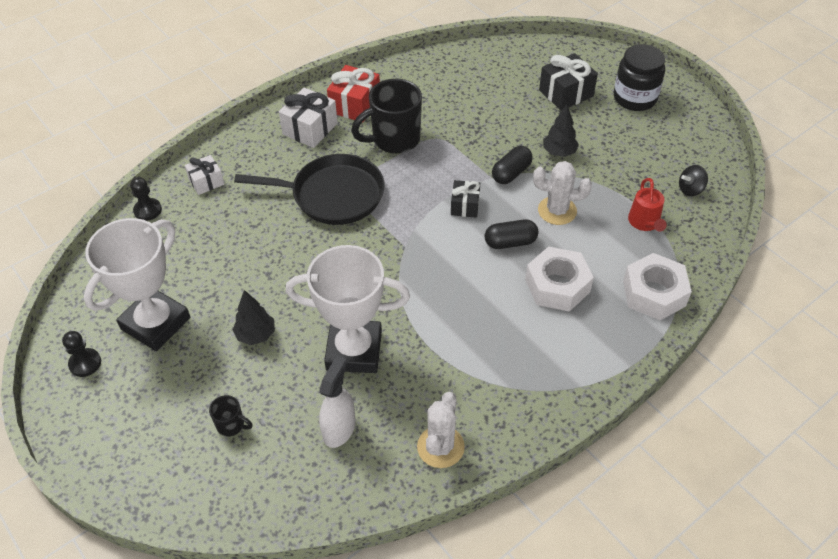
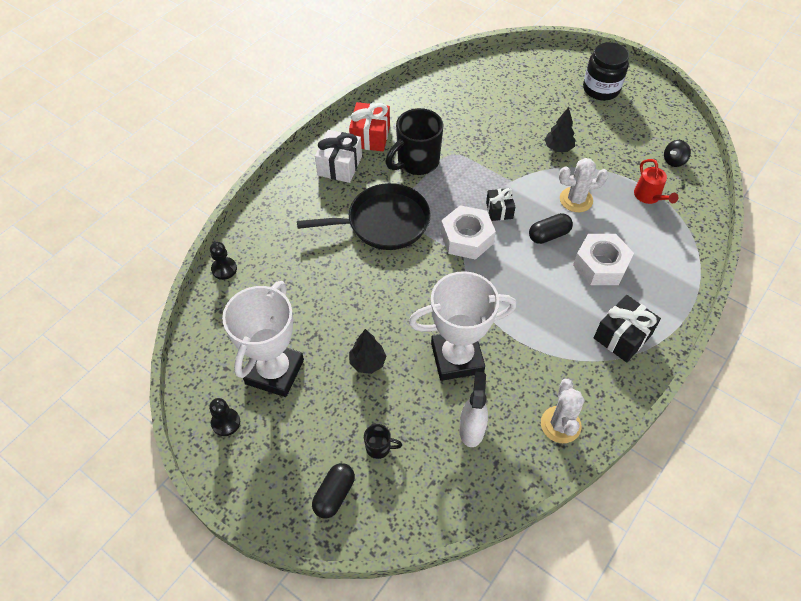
camera: 15 degrees left, 5 degrees up
(206, 182) = (267, 232): white gift -> none
(511, 173) = (526, 174): black capsule -> black capsule (334, 495)
(566, 93) = (544, 94): black gift -> black gift (622, 336)
(654, 293) = (678, 255): white nut -> white nut (466, 238)

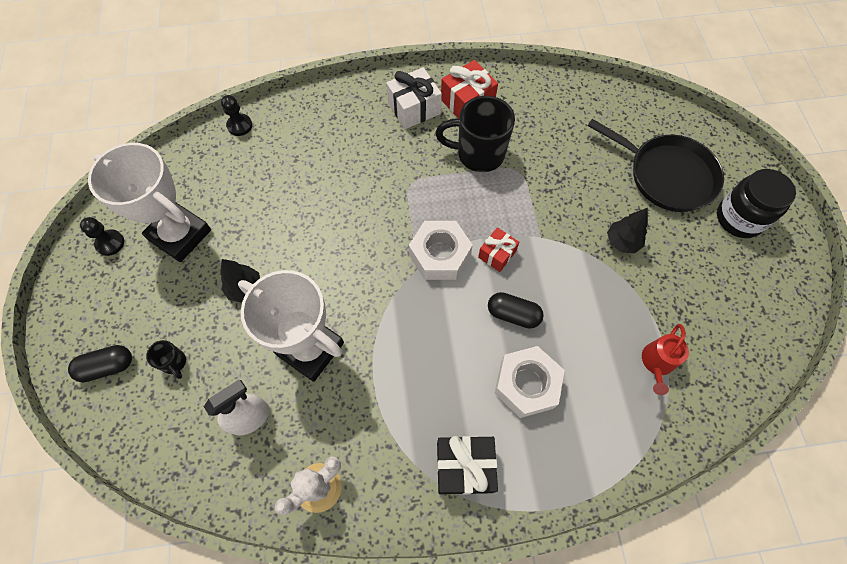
camera: 45 degrees right, 10 degrees up
(274, 372) = (180, 235): white trophy -> white trophy turned 60 degrees clockwise
(383, 222) = (391, 184): black pan -> black pan (666, 175)
(499, 210) = (497, 254): black gift -> red gift
(576, 200) = (579, 304): white cactus -> none
(674, 161) = (729, 351): black spinning top -> none

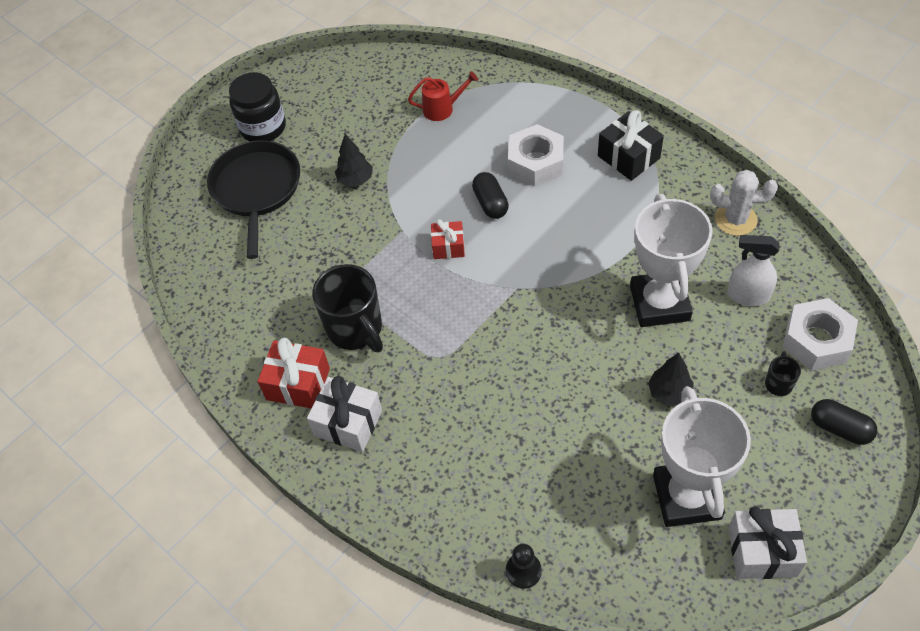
camera: 125 degrees left, 10 degrees down
(110, 243) = (762, 551): black pawn -> white gift
(440, 255) = (489, 282): white nut -> white nut (816, 340)

